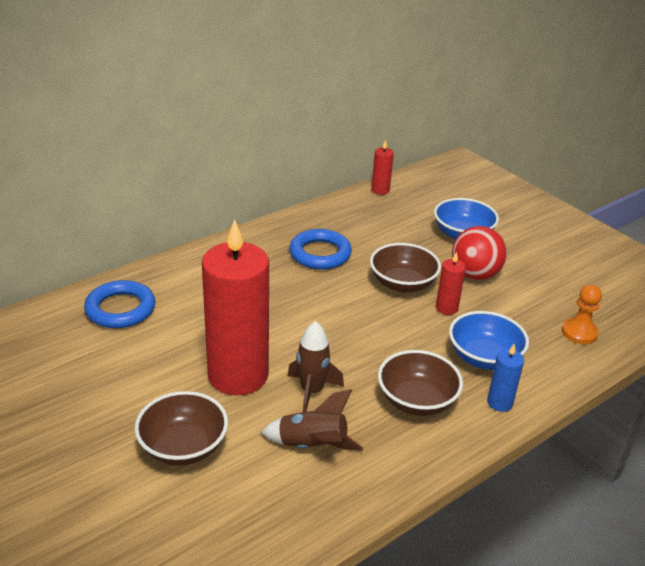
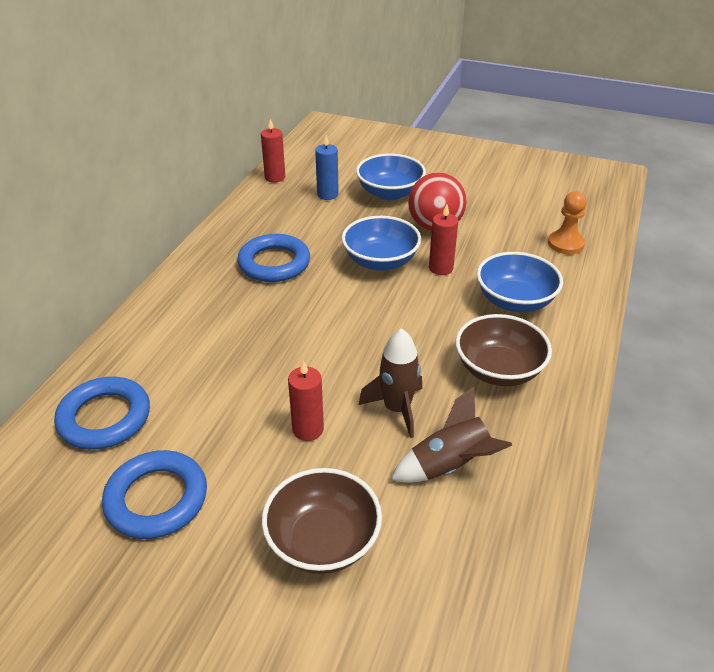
camera: 30 degrees left, 5 degrees up
(108, 371) = (156, 499): none -> blue ring
(238, 375) = (308, 429): red candle -> red candle, size x0.42
(402, 284) = (380, 261): brown bowl -> blue bowl
(499, 403) = (566, 337): blue candle -> blue candle (327, 194)

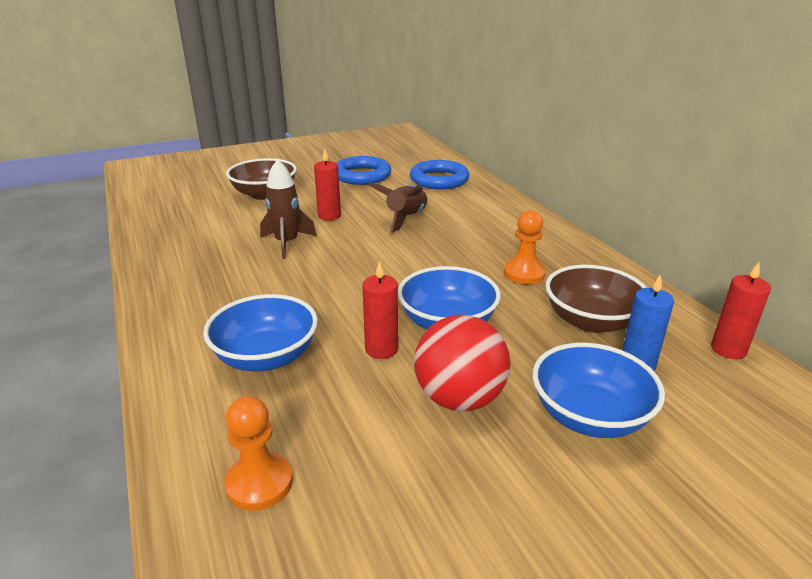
camera: 135 degrees right, 10 degrees down
(274, 263) = (524, 273): blue ring -> orange pawn
(450, 466) = (222, 237): brown rocket -> brown rocket (406, 218)
(498, 370) = (232, 294): brown bowl -> brown bowl (591, 321)

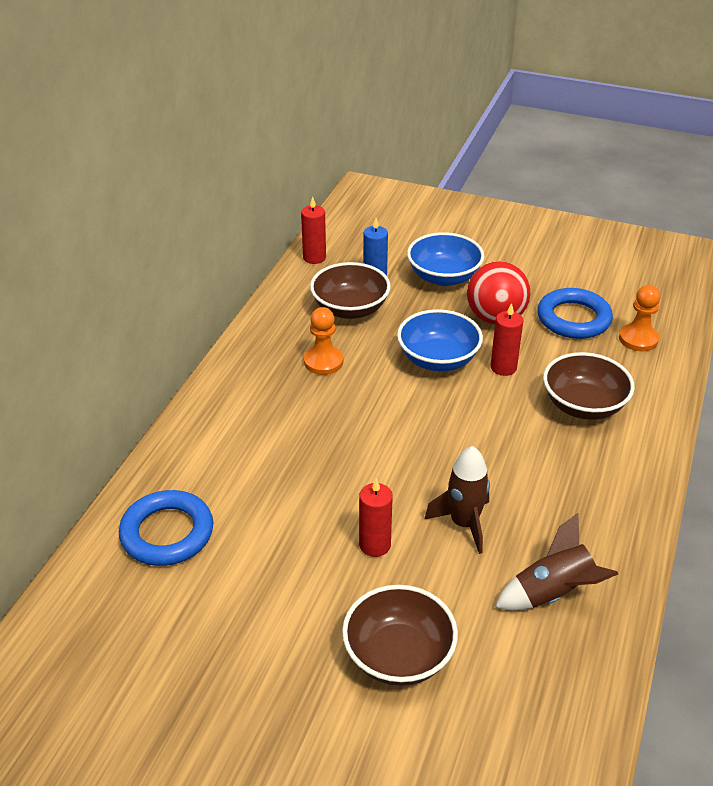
camera: 135 degrees left, 10 degrees up
(266, 357) = (583, 405): blue bowl -> brown bowl
(362, 175) = (231, 615): blue ring -> blue ring (573, 319)
(406, 218) = (309, 485): brown rocket -> brown rocket (553, 593)

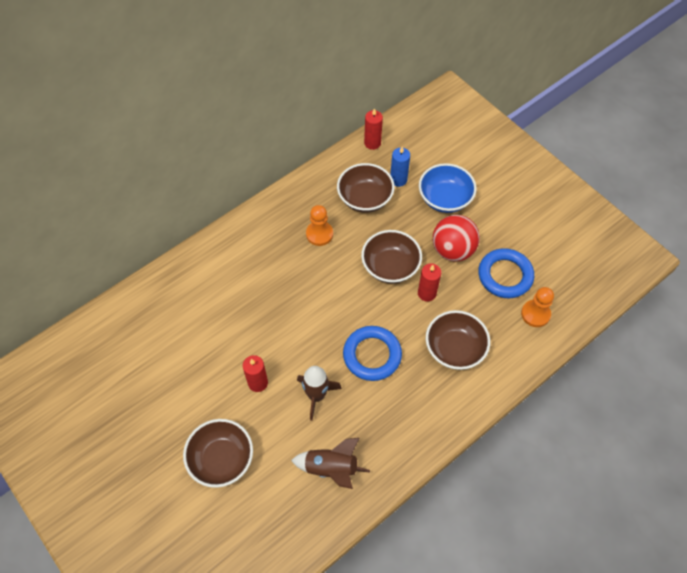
camera: 30 degrees right, 20 degrees up
(167, 533) = (156, 315): blue ring -> blue ring (372, 355)
(438, 359) = (390, 266): blue bowl -> brown bowl

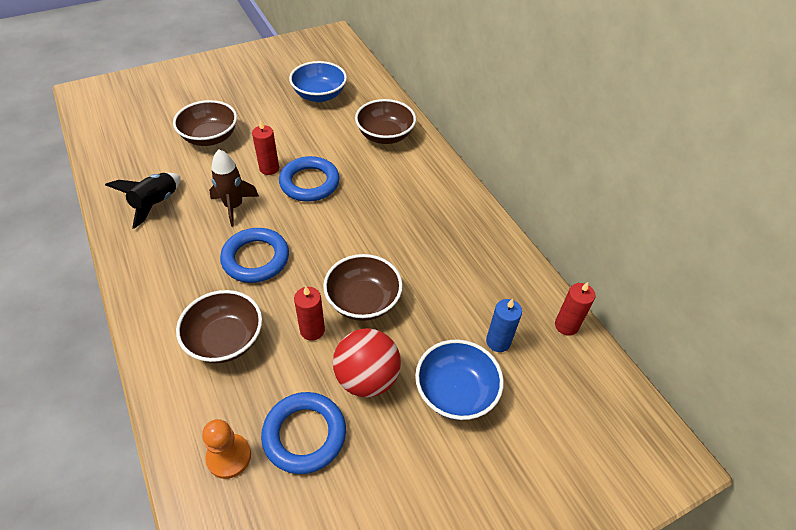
camera: 100 degrees right, 10 degrees down
(127, 371) = (319, 95): none -> blue bowl
(270, 340) = (309, 183): none -> blue ring
(319, 234) = (428, 243): orange pawn -> none
(331, 468) = (156, 204): brown rocket -> black rocket
(365, 198) = (472, 297): brown bowl -> brown bowl (385, 135)

